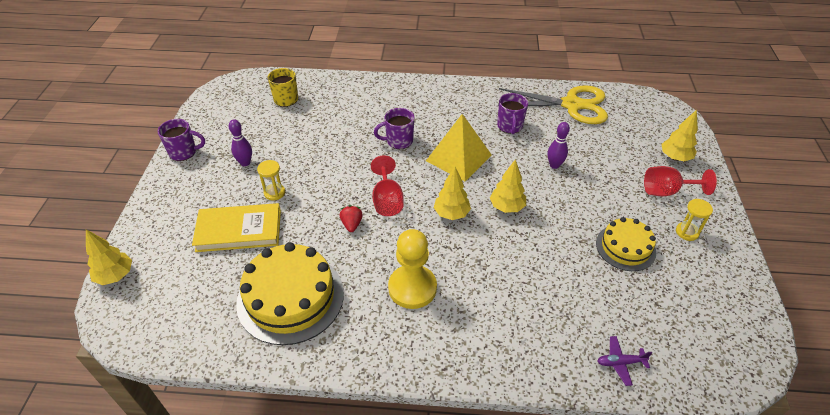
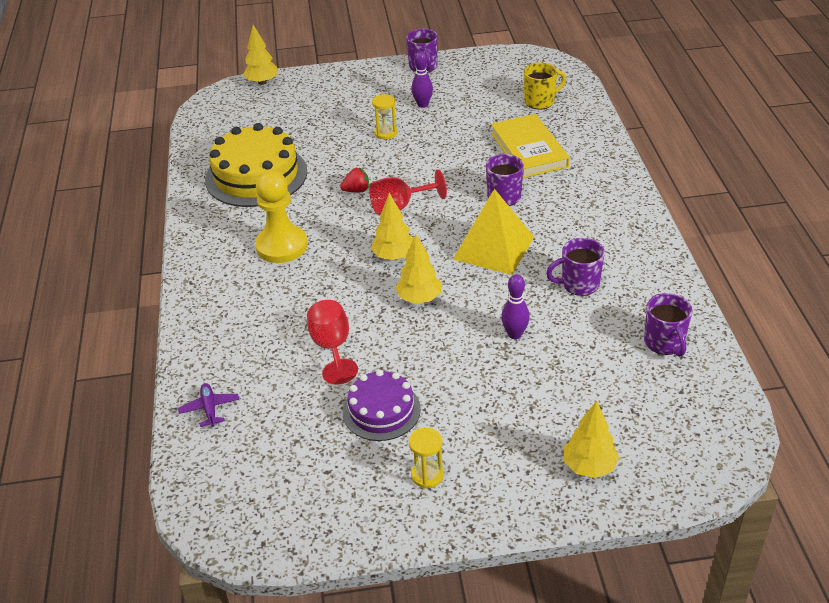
camera: 80 degrees right, 5 degrees down
(239, 230) = (329, 126): yellow book -> yellow book (529, 150)
(572, 105) = (664, 343): yellow scissors -> purple mug
(625, 247) = (381, 410): yellow cake -> purple cake
(666, 191) = (505, 454): red goblet -> red goblet (332, 347)

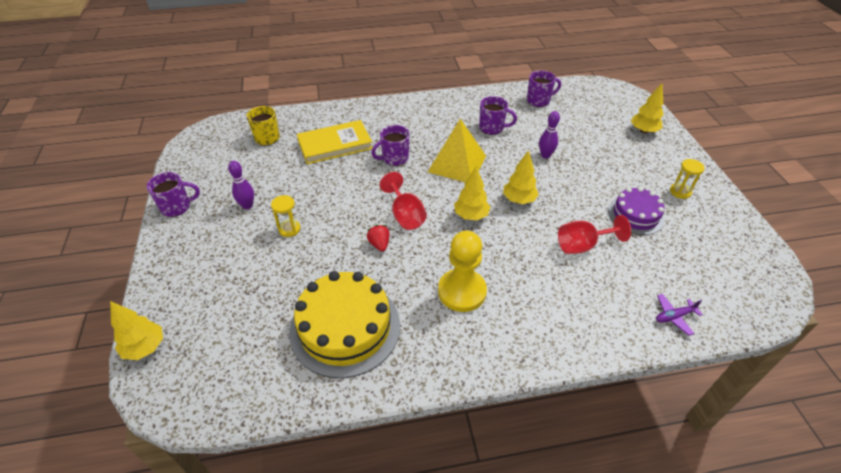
camera: 95 degrees left, 5 degrees up
(579, 284) = (492, 128): purple mug -> purple mug turned 60 degrees counterclockwise

